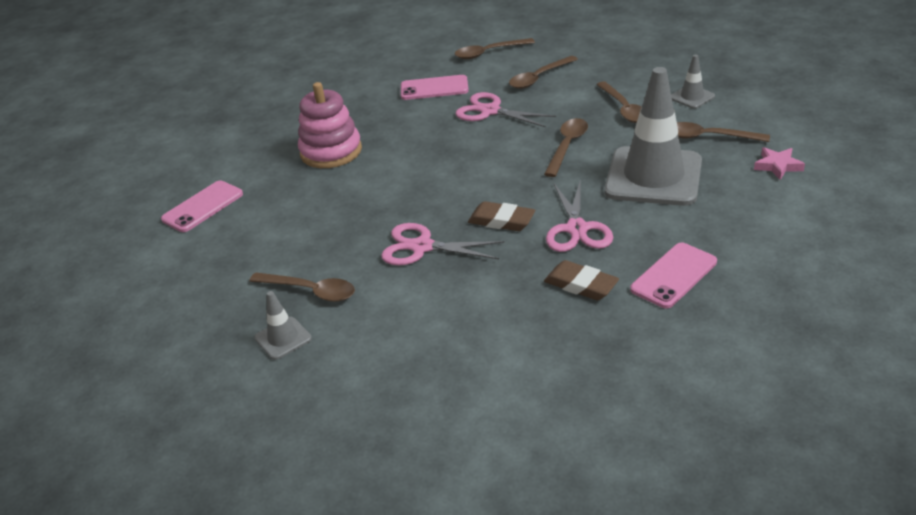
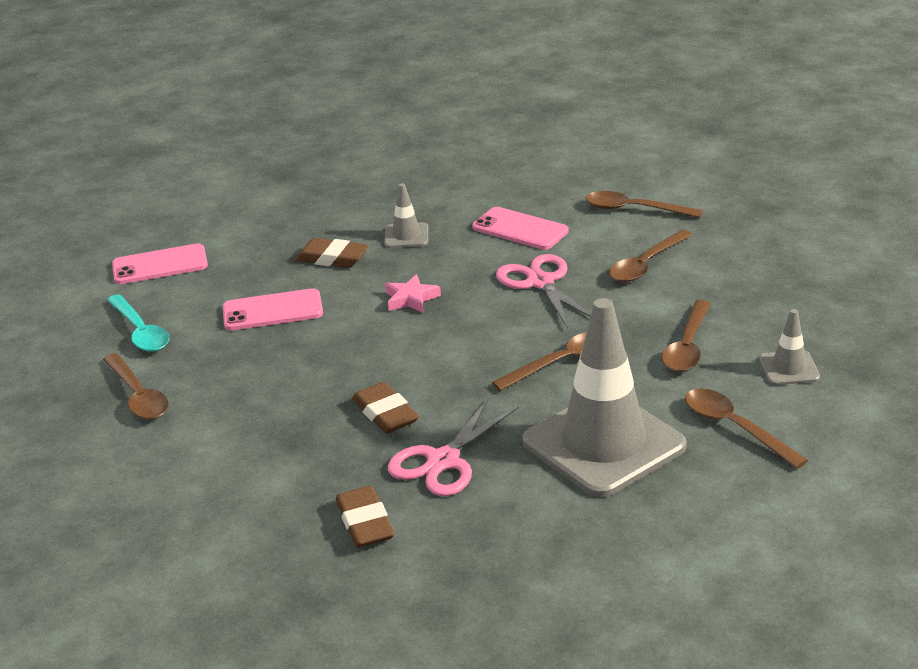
camera: 35 degrees right, 5 degrees down
(251, 253) = (140, 332): none -> turquoise spoon
(283, 338) = (64, 429): grey traffic cone -> grey traffic cone (406, 236)
(331, 151) = (332, 258): pink stacking toy -> brown eraser
(422, 247) = (280, 402): pink scissors -> none
(538, 78) = (646, 265): brown spoon -> brown spoon turned 45 degrees counterclockwise
(674, 275) = (466, 565): pink phone -> pink phone (272, 311)
(777, 166) = (764, 504): pink star -> pink star (411, 299)

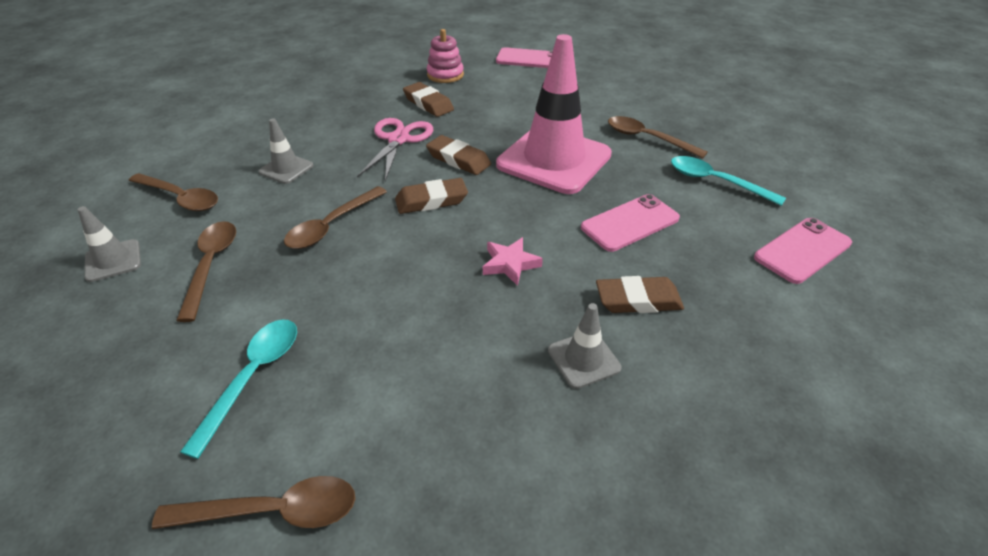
camera: 155 degrees right, 10 degrees up
(275, 390) = (554, 160): none -> pink traffic cone
(294, 590) = (445, 75): none -> pink stacking toy
(447, 369) = (431, 201): none -> brown eraser
(520, 229) = (440, 411): pink phone -> pink phone (529, 59)
(540, 282) = (381, 316): pink scissors -> none
(603, 444) = (286, 169): grey traffic cone -> grey traffic cone, size x0.44
(646, 265) = (253, 376): brown spoon -> turquoise spoon

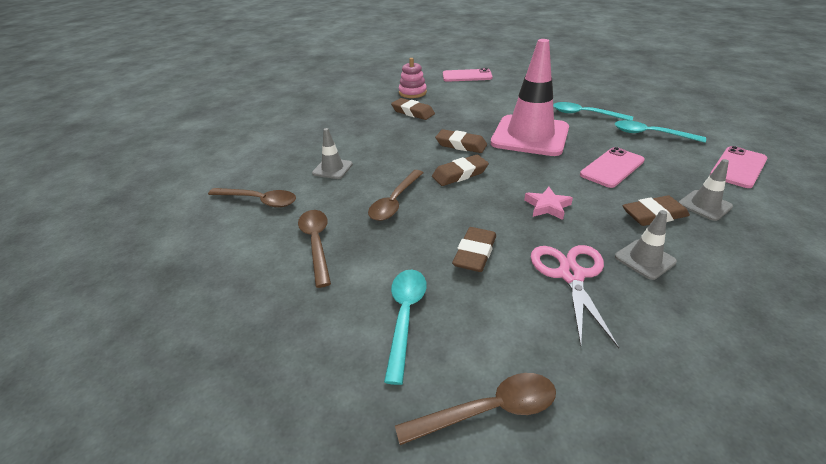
camera: 10 degrees left, 5 degrees down
(113, 261) = (231, 253): grey traffic cone -> grey traffic cone (704, 205)
(382, 311) = (475, 253): none -> brown eraser
(398, 139) = (406, 138): pink scissors -> pink scissors (571, 275)
(647, 138) = (584, 114): brown spoon -> turquoise spoon

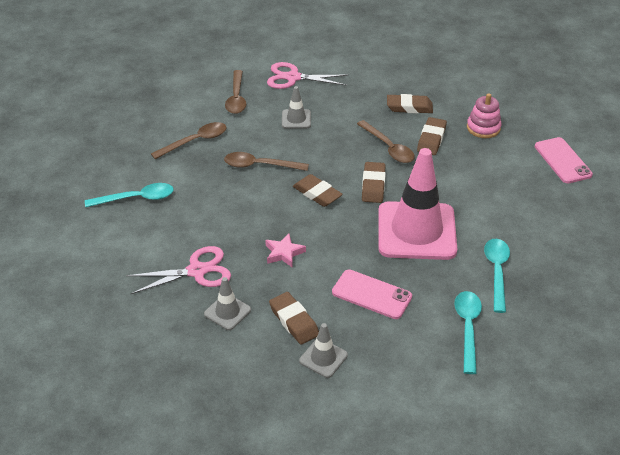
camera: 70 degrees right, 5 degrees up
(260, 161) = (293, 77): none -> pink scissors
(475, 253) = (207, 219): brown eraser -> brown eraser (409, 107)
(489, 410) = (76, 244): brown spoon -> brown spoon (388, 148)
(738, 167) = (415, 396): pink phone -> none

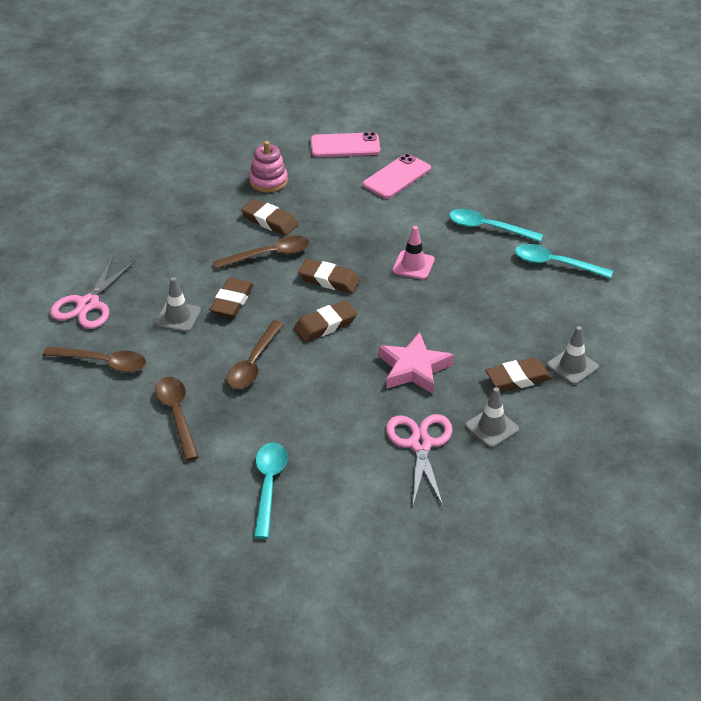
camera: 75 degrees left, 0 degrees up
(284, 253) = (414, 368): pink star -> pink star, size x1.57
(371, 294) = (495, 316): pink phone -> pink phone (397, 177)
(409, 107) = (203, 223): brown eraser -> brown eraser (232, 301)
(416, 231) = (413, 265): pink traffic cone -> pink traffic cone, size x0.44

